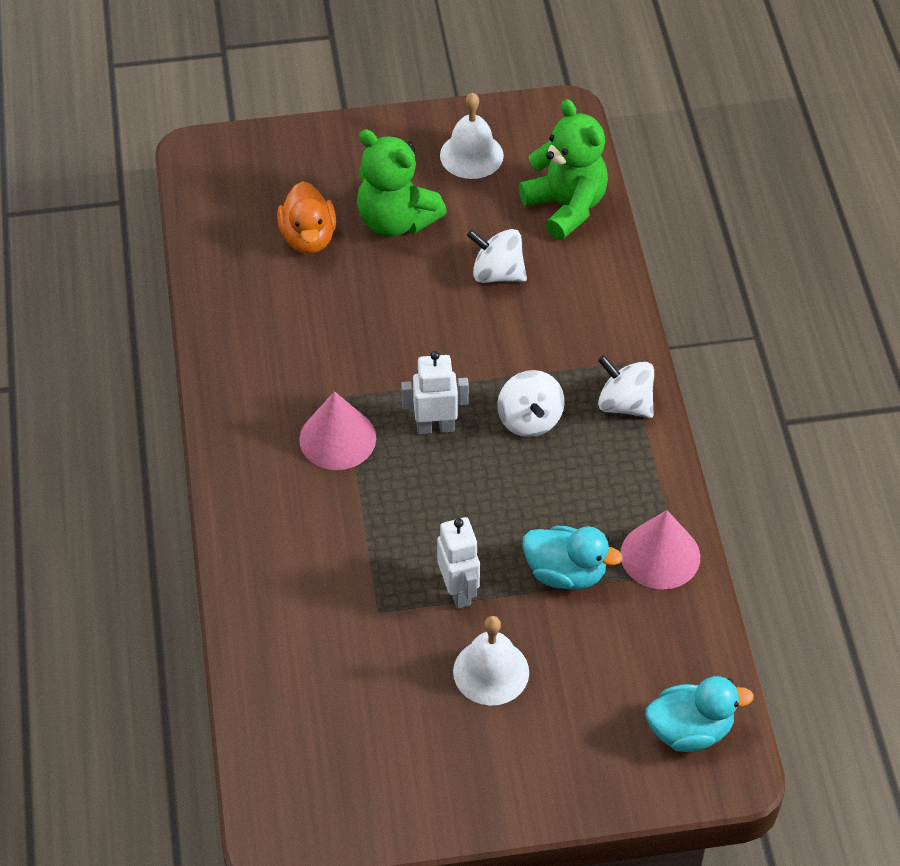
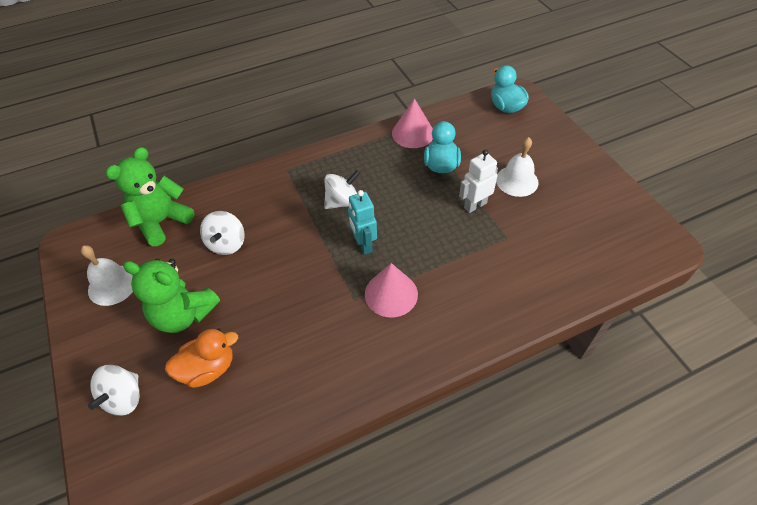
camera: 105 degrees left, 0 degrees up
(396, 221) = (183, 314): green teddy bear -> green teddy bear turned 90 degrees clockwise
(435, 427) = (363, 244): white robot -> turquoise robot
(625, 404) = (318, 164): white spinning top -> white spinning top (124, 398)

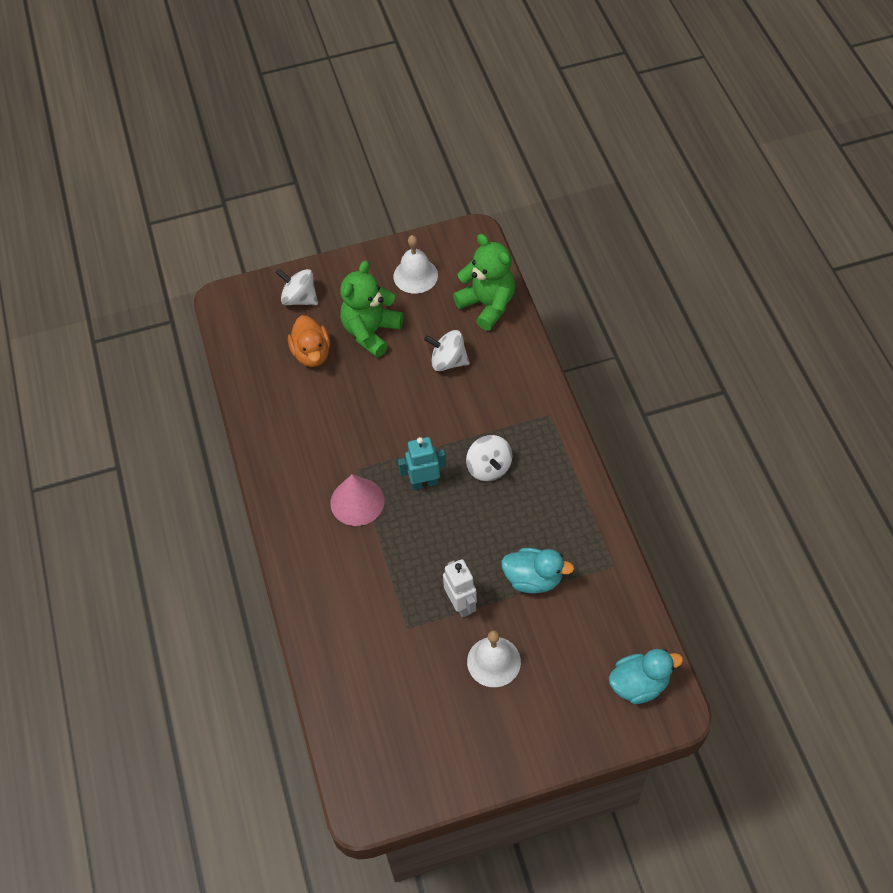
camera: 100 degrees right, 5 degrees up
(413, 133) = (596, 556): pink cone -> none

